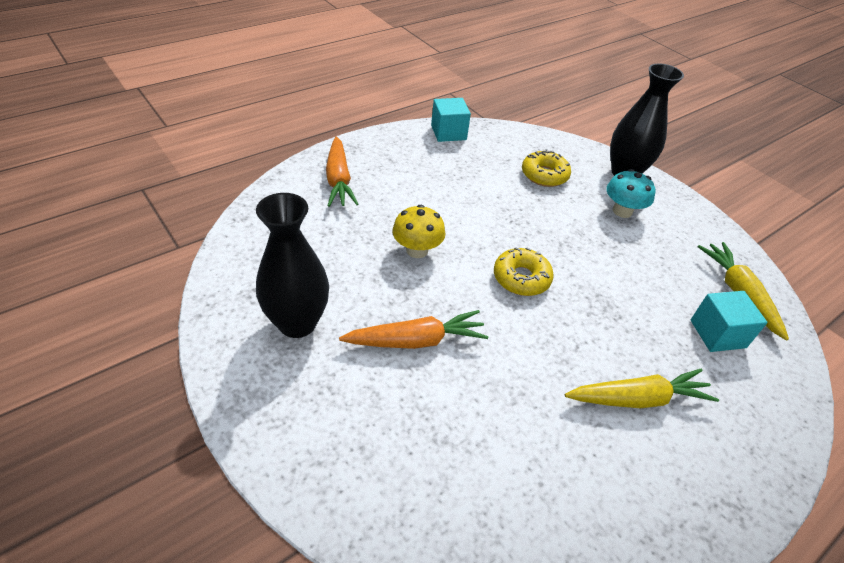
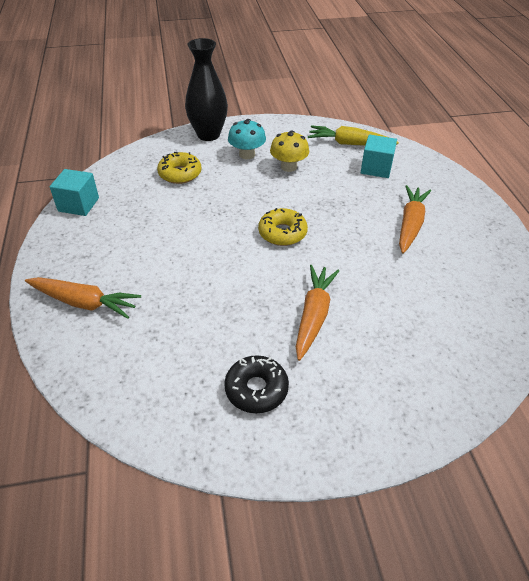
camera: 60 degrees left, 0 degrees up
(297, 323) = (256, 389): black vase -> black donut
(417, 250) = (216, 280): yellow mushroom -> yellow mushroom (288, 167)
(638, 398) = (410, 224): yellow carrot -> orange carrot

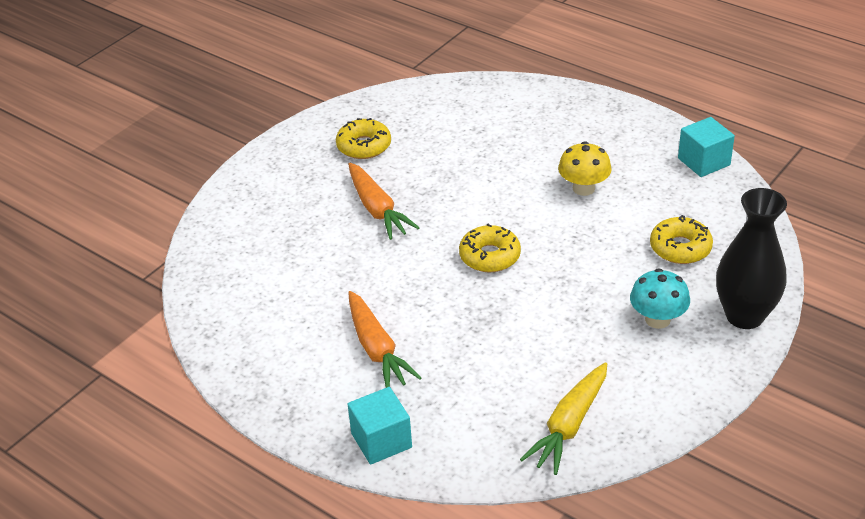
camera: 140 degrees right, 5 degrees down
(84, 303) = (555, 114): orange carrot -> none
(256, 389) = (364, 146): black donut -> yellow donut
(288, 167) = (589, 335): yellow mushroom -> yellow mushroom (583, 188)
(349, 144) = (569, 426): yellow carrot -> yellow carrot turned 150 degrees clockwise
(376, 168) = (491, 406): turquoise cube -> turquoise cube (381, 440)

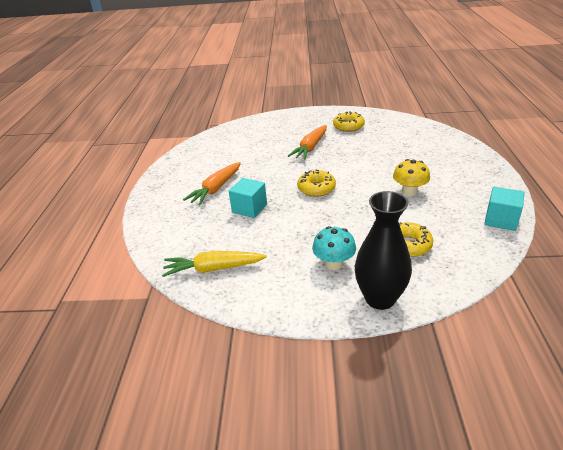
camera: 55 degrees right, 5 degrees down
(381, 440) = (156, 216): turquoise cube -> turquoise cube (249, 208)

